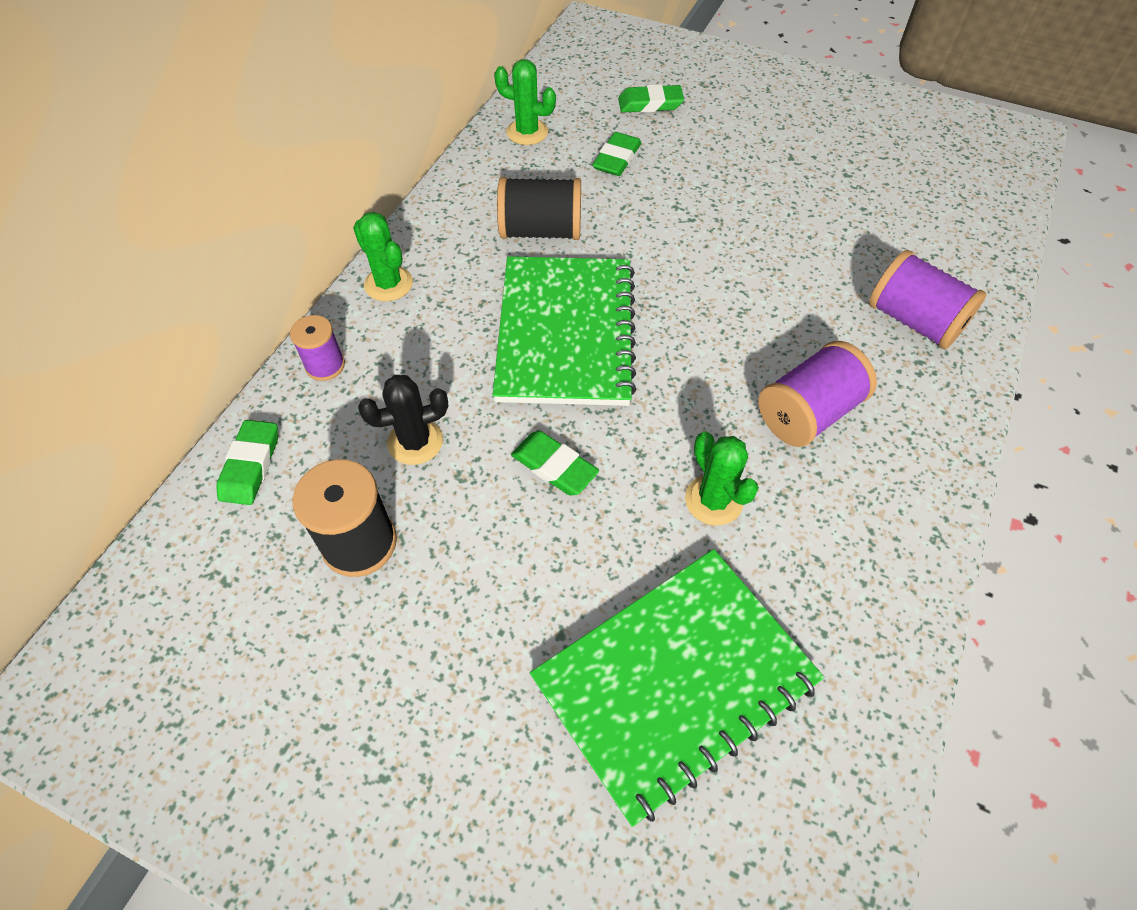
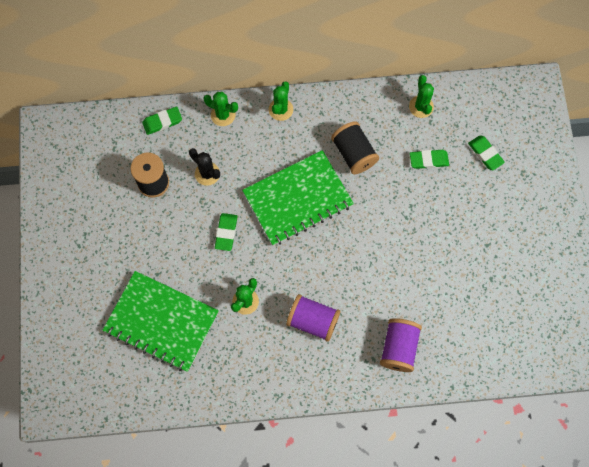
camera: 60 degrees right, 15 degrees up
(325, 365) = (223, 115): purple spool -> green cactus

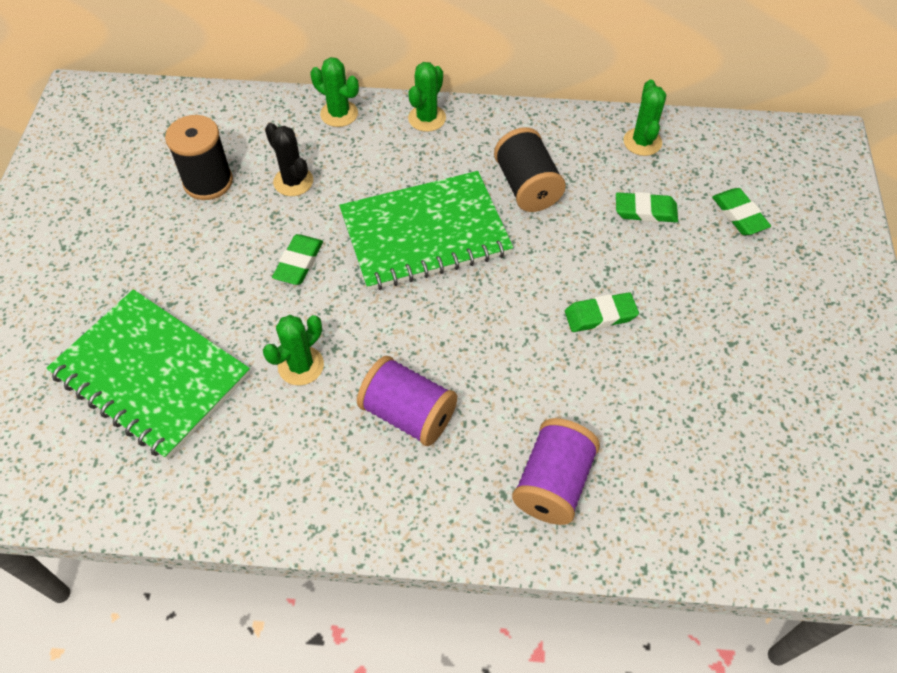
camera: 10 degrees right, 15 degrees down
(162, 122) = (248, 110): green eraser -> green eraser (600, 315)

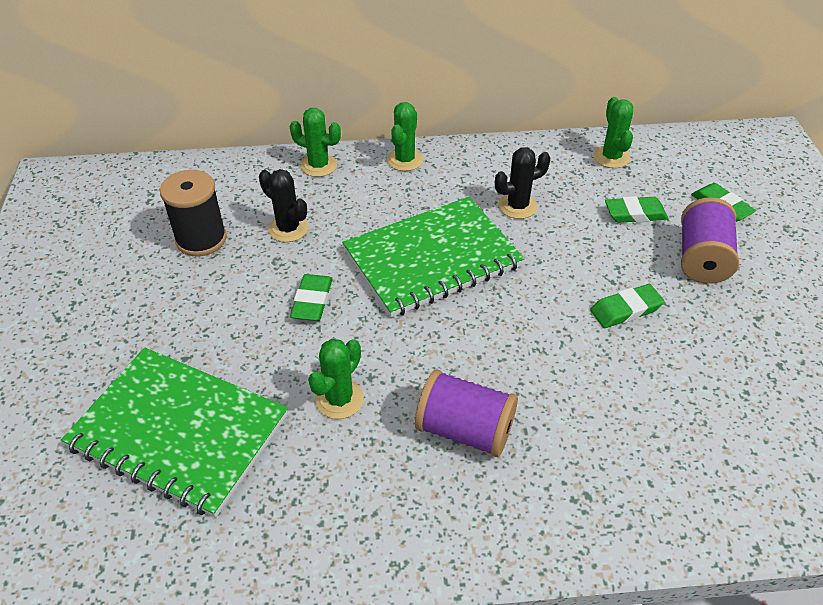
camera: 10 degrees left, 10 degrees down
(527, 186) = (517, 206): black spool -> black cactus
(553, 483) = (635, 476): purple spool -> purple spool (701, 259)

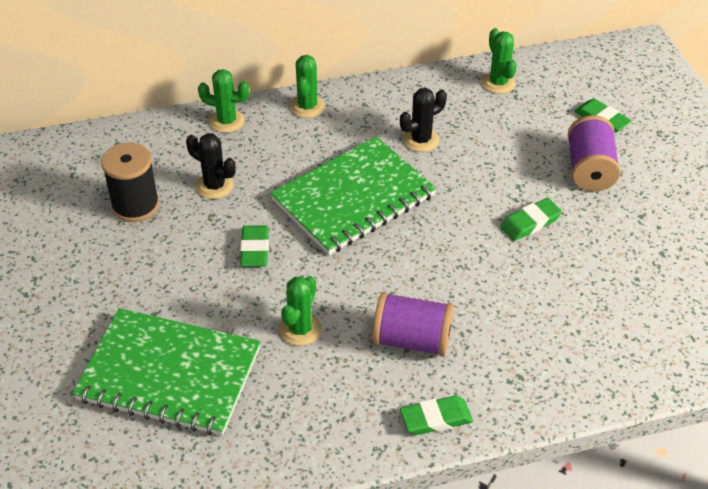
camera: 10 degrees left, 0 degrees up
(635, 213) = (527, 135): green eraser -> green eraser (436, 418)

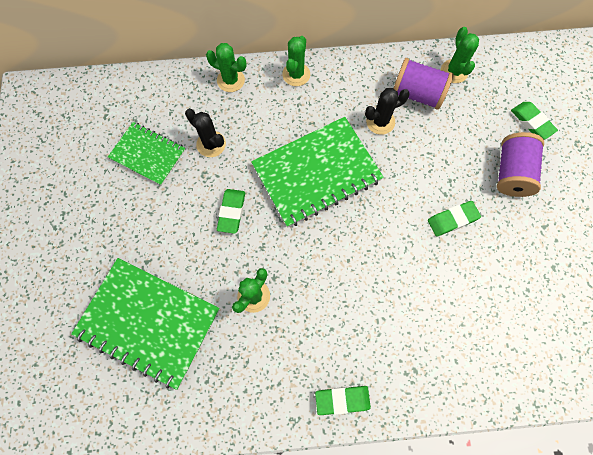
camera: 10 degrees right, 25 degrees up
(135, 205) = (148, 154): black spool -> green notebook
(412, 340) = (337, 321): purple spool -> purple spool (417, 94)

